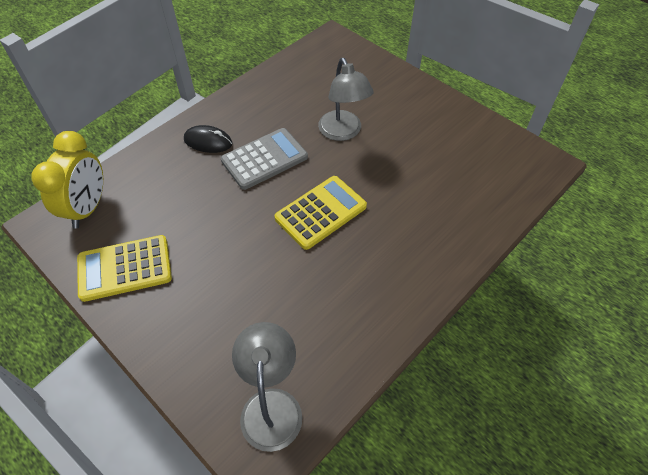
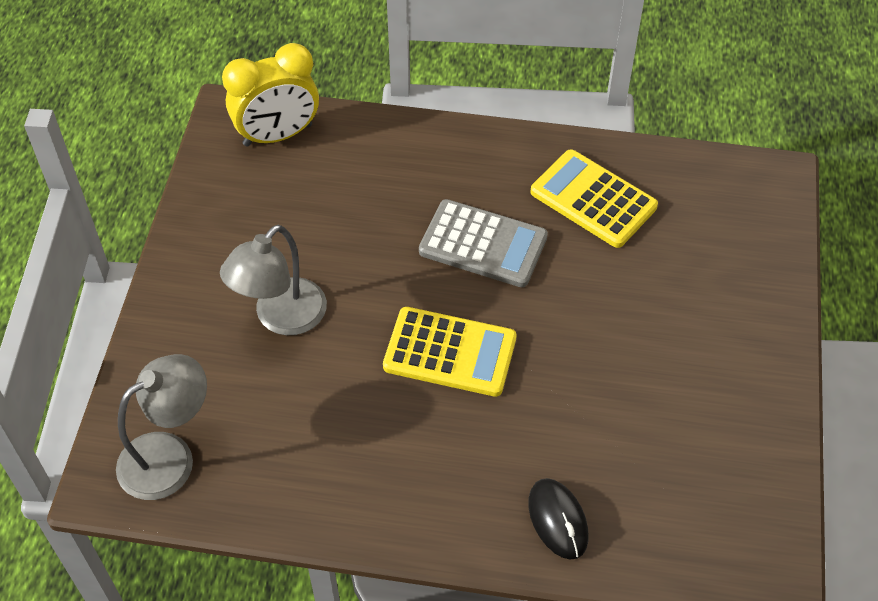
camera: 55 degrees right, 0 degrees up
(125, 268) = (231, 221): yellow calculator -> yellow calculator (593, 199)
(208, 141) = (460, 172): black mouse -> black mouse (558, 520)
(343, 132) = (602, 298): grey lamp -> grey lamp (281, 318)

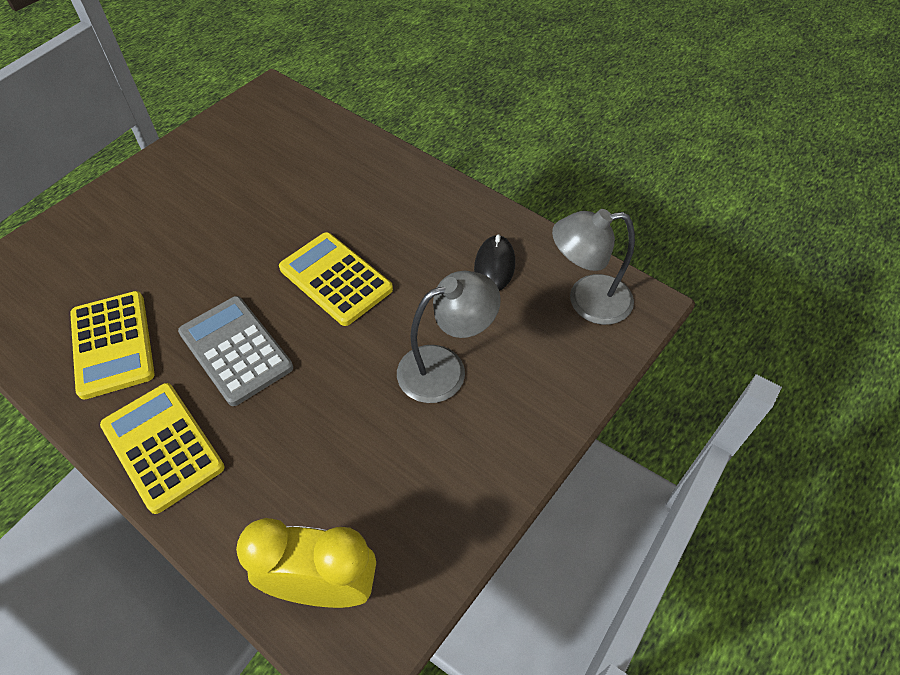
camera: 150 degrees left, 0 degrees up
(470, 155) = (163, 446): none -> yellow calculator
(558, 520) = (354, 159): black mouse -> black mouse (494, 266)

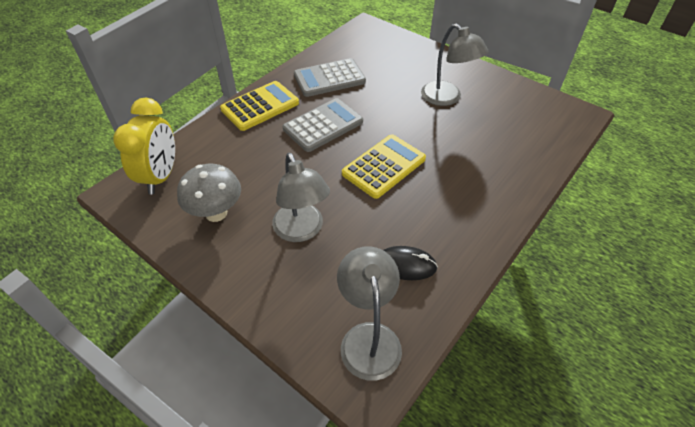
camera: 90 degrees right, 5 degrees down
(112, 344) = (329, 78): yellow calculator -> grey calculator
(207, 204) = (447, 98): none -> grey lamp
(411, 480) = (216, 213): none -> grey mushroom

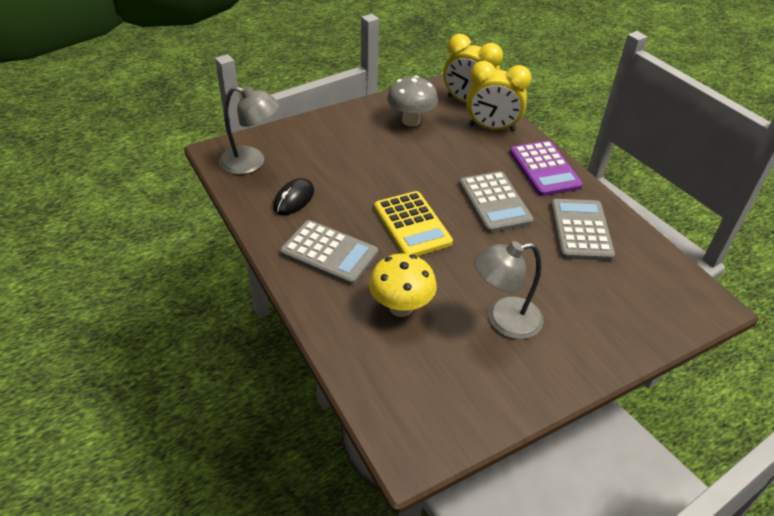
camera: 110 degrees right, 5 degrees down
(206, 149) = (492, 128): none -> yellow clock
(260, 106) = (544, 169): yellow calculator -> purple calculator
(302, 231) = (365, 157): grey lamp -> none
(457, 208) = (329, 253): none -> grey calculator
(478, 148) = (401, 307): none -> yellow mushroom

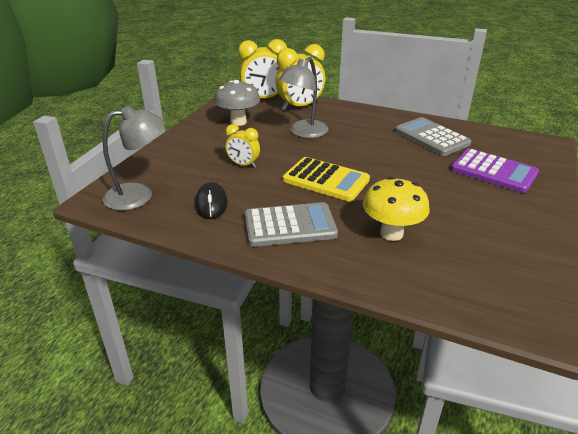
camera: 35 degrees left, 10 degrees down
(361, 173) = (243, 165): none -> yellow clock
(494, 202) = (361, 144): grey calculator -> none
(503, 320) = (464, 206): grey lamp -> grey lamp (304, 133)
(544, 169) = (364, 115): purple calculator -> purple calculator (493, 171)

